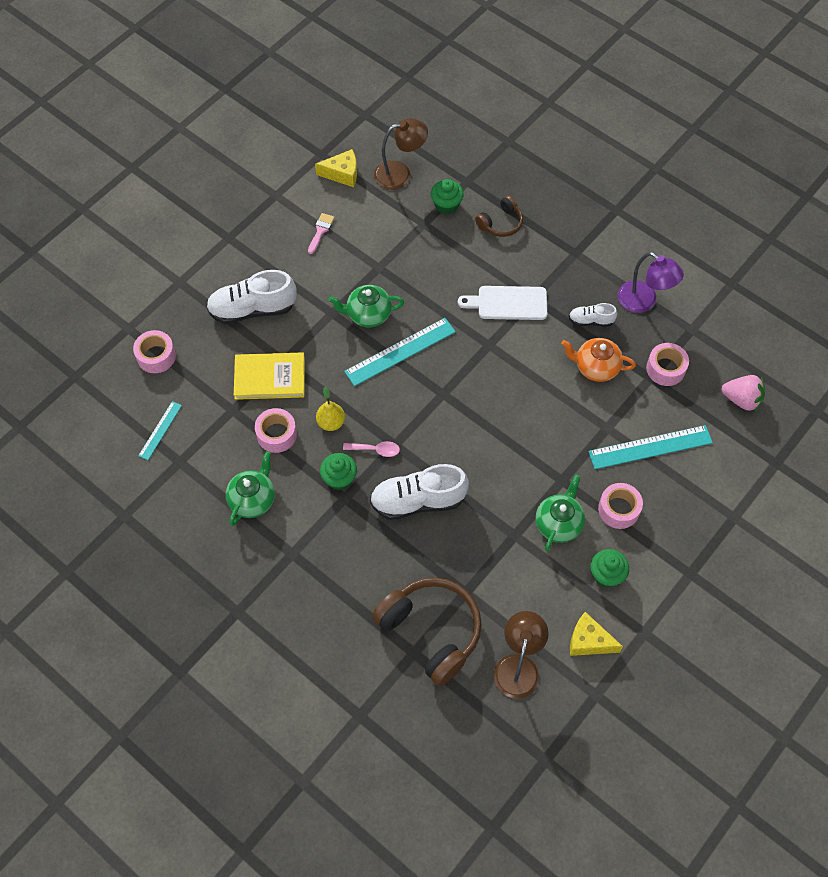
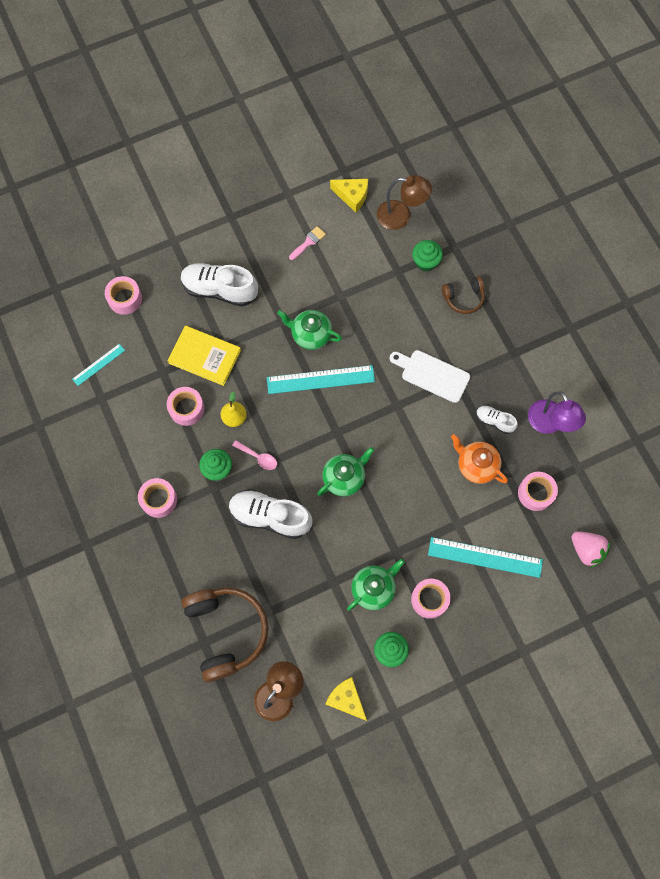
camera: 25 degrees right, 10 degrees up
(253, 499) = (142, 456): green teapot -> green teapot (344, 478)
(293, 534) = (159, 500): none -> pink tape

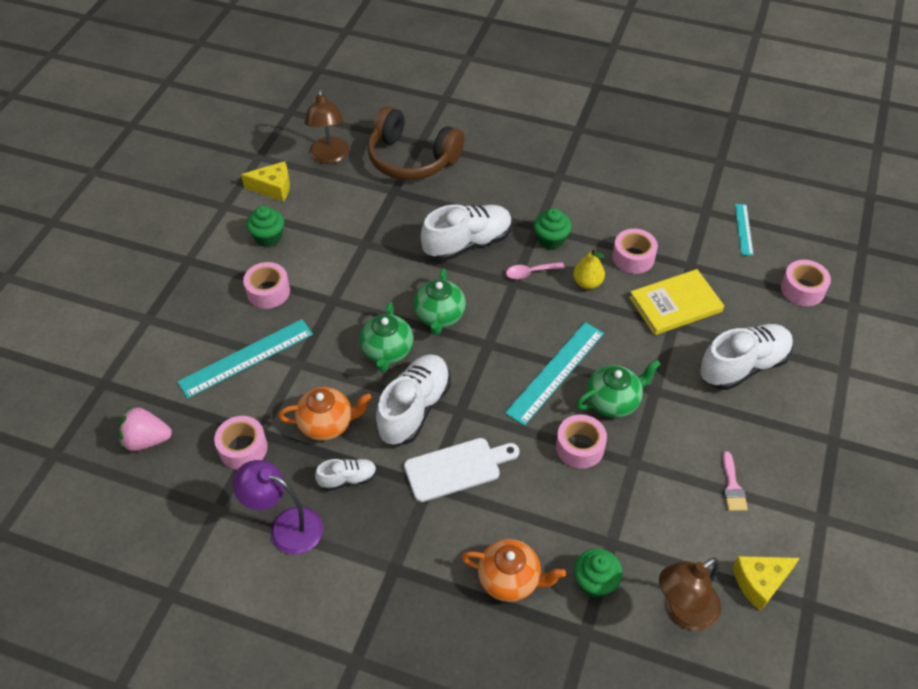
camera: 135 degrees right, 20 degrees down
(159, 500) = (566, 188): pink tape -> pink tape (580, 447)
(373, 589) = (325, 263): green teapot -> green teapot (387, 351)
(420, 430) = (414, 409): none -> white shoe
(463, 298) = (510, 579): brown headphones -> orange teapot

